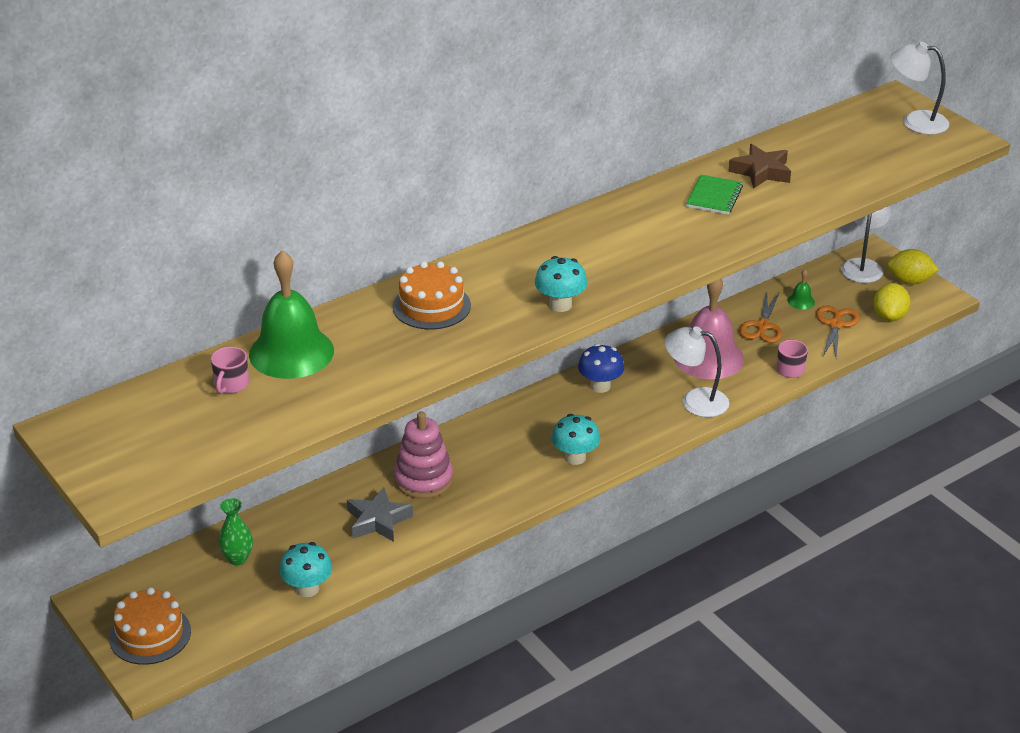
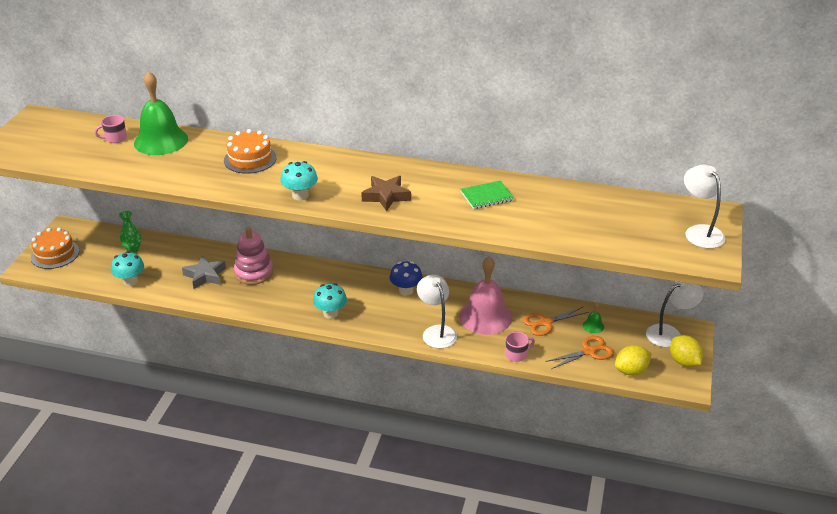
camera: 50 degrees right, 0 degrees up
(761, 172) = (541, 200): brown star -> brown star (386, 196)

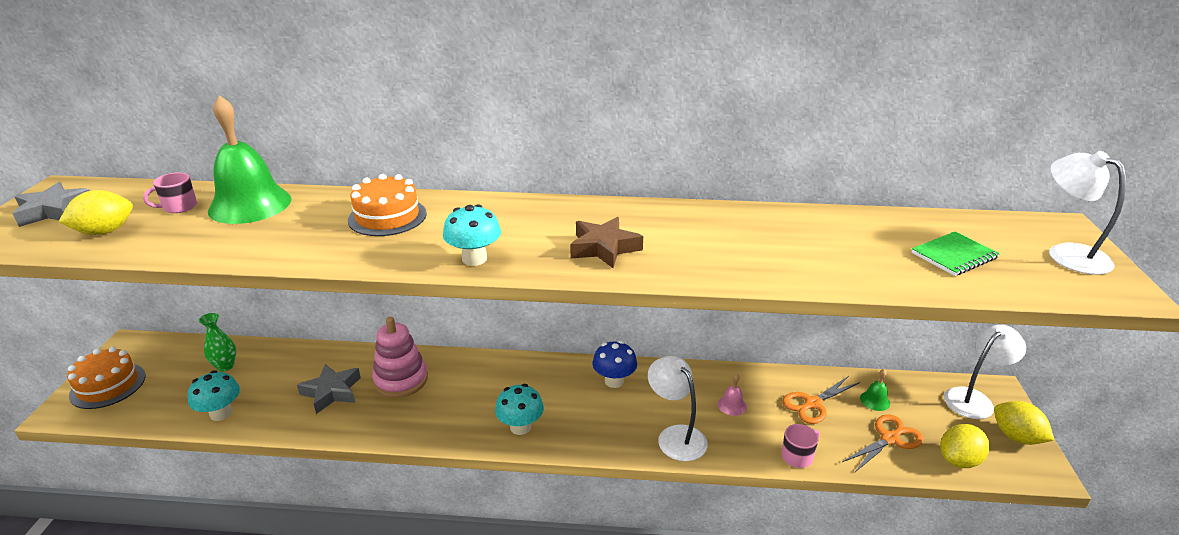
camera: 10 degrees left, 5 degrees down
(36, 134) = (54, 210): none -> grey star
(71, 153) = (105, 232): none -> yellow lemon
(485, 317) = (732, 405): pink bell -> pink bell, size x0.40
(487, 196) = (747, 235): green notebook -> green notebook (954, 256)

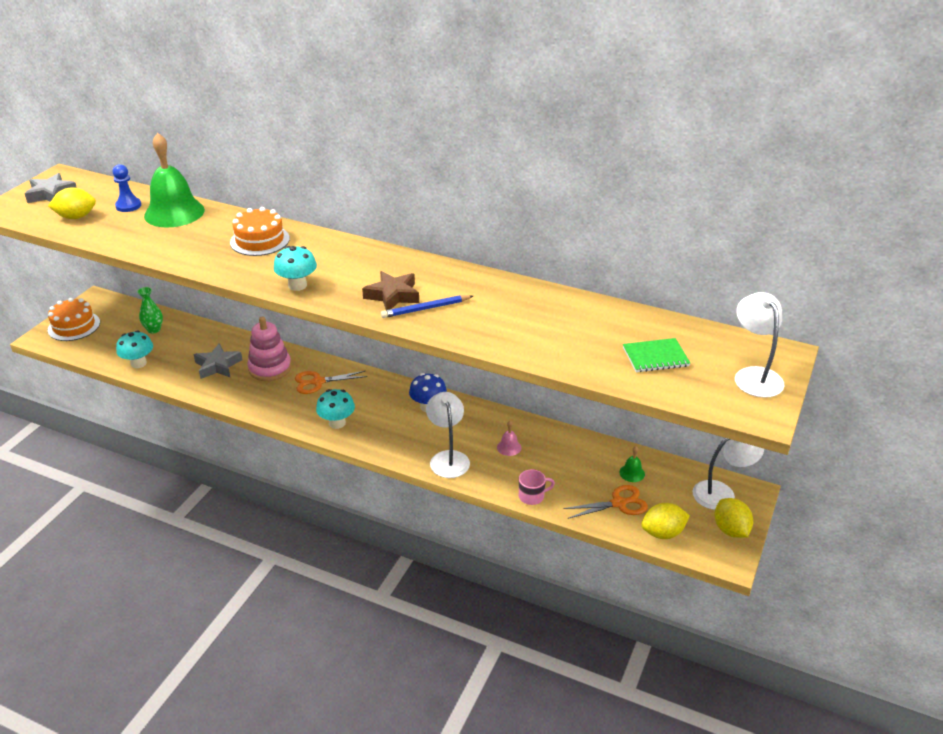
camera: 20 degrees right, 5 degrees up
(179, 207) = (128, 206): pink mug -> blue pawn
(655, 255) = (425, 308): none -> blue pencil
(813, 404) = (576, 462): orange scissors -> orange scissors (318, 382)

